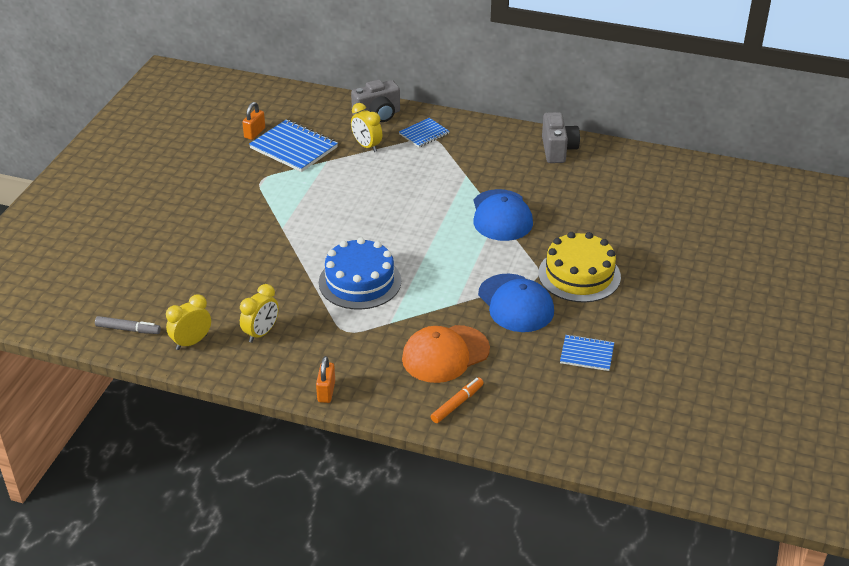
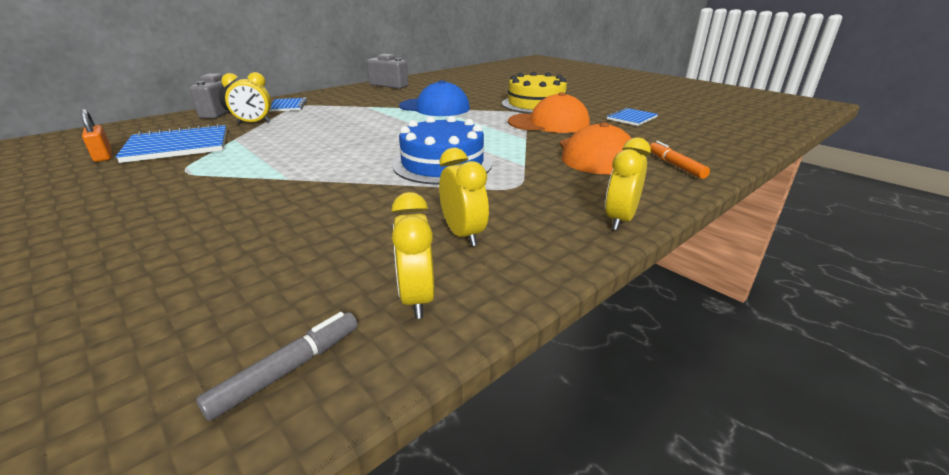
camera: 60 degrees left, 10 degrees down
(326, 392) = (620, 220): orange padlock -> yellow clock
(515, 303) = (549, 123): blue cap -> orange cap

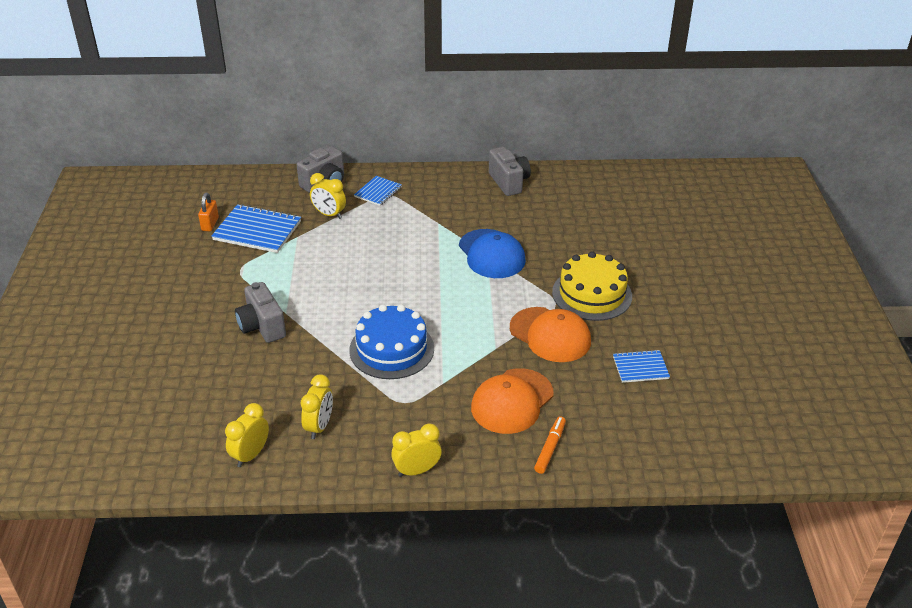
camera: 40 degrees right, 10 degrees up
(269, 195) = (262, 326): none -> grey camera
(288, 370) = (174, 459): grey marker -> none

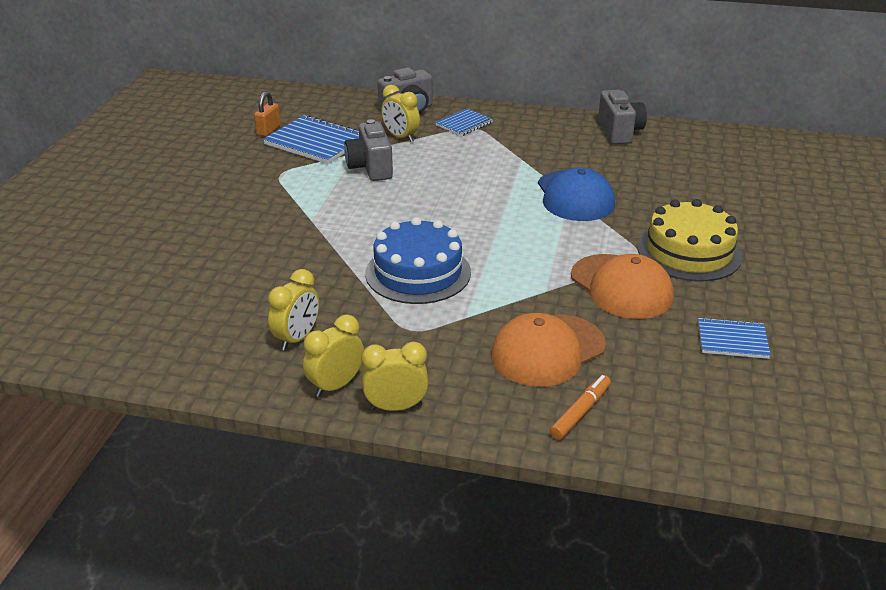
camera: 15 degrees right, 5 degrees down
(250, 455) = (203, 354): yellow clock -> yellow clock (336, 385)
(262, 326) = (278, 229): grey camera -> grey camera (370, 168)

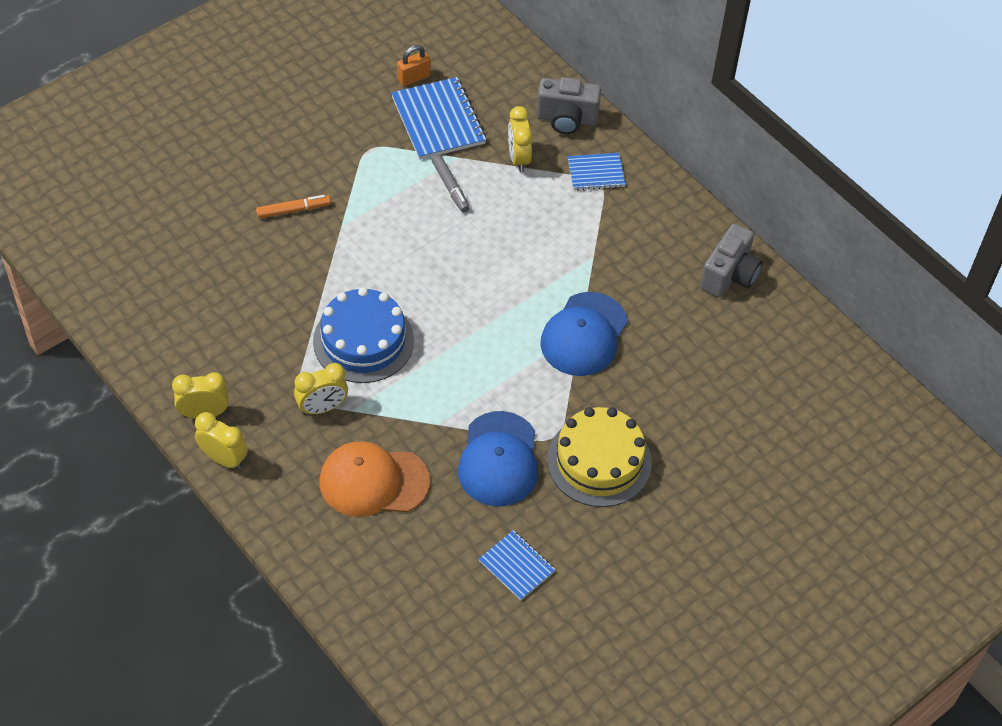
camera: 35 degrees right, 20 degrees up
(297, 338) = (218, 352): yellow clock -> yellow clock (322, 408)
(370, 168) = (450, 187): grey camera -> grey marker
(580, 412) = (335, 548): orange marker -> orange marker (293, 210)
(621, 287) = (499, 459): orange cap -> blue cap

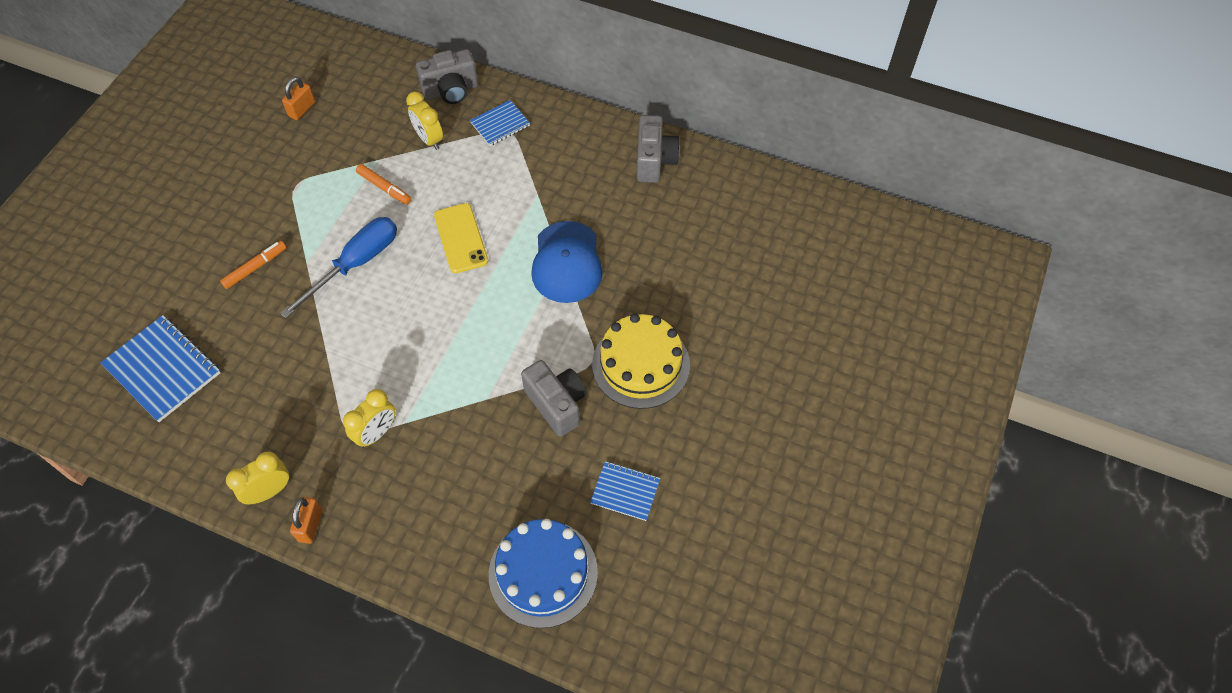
camera: 25 degrees left, 5 degrees up
(224, 459) = (310, 525): yellow clock -> orange padlock
(363, 341) = (381, 355): blue cake -> blue cake (543, 573)
(373, 481) = (459, 478): orange cap -> none
(385, 247) = (356, 264): none -> blue screwdriver
(438, 120) = (343, 136): blue notebook -> blue notebook (163, 369)
(450, 187) = (384, 188): grey marker -> orange marker
(495, 266) = (460, 238): none -> yellow phone
(499, 459) = (557, 404): blue cap -> grey camera

